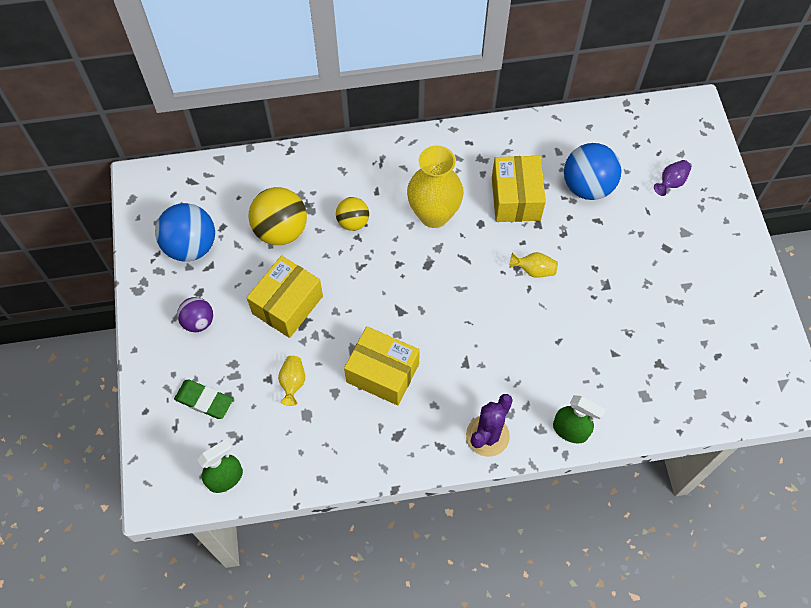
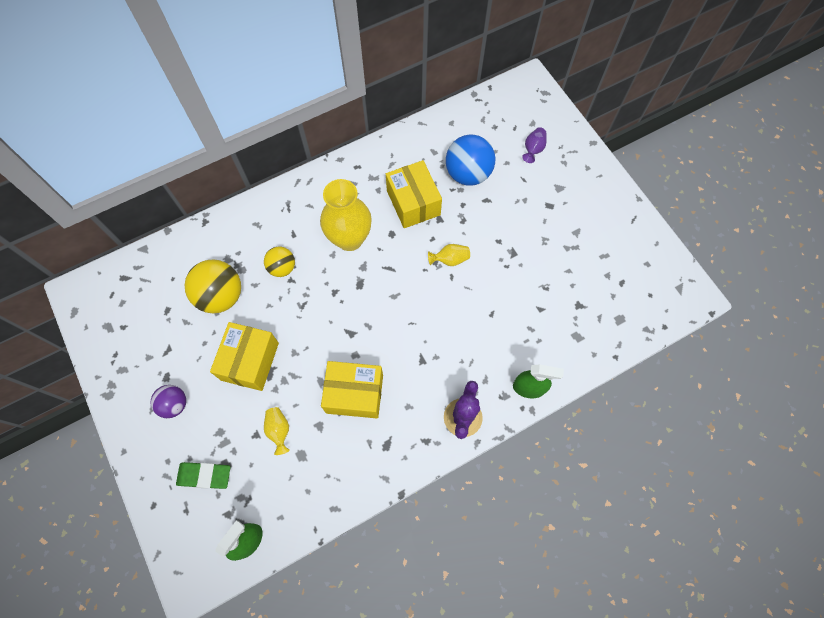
camera: 20 degrees left, 5 degrees up
(191, 246) = (144, 337): blue ball -> none

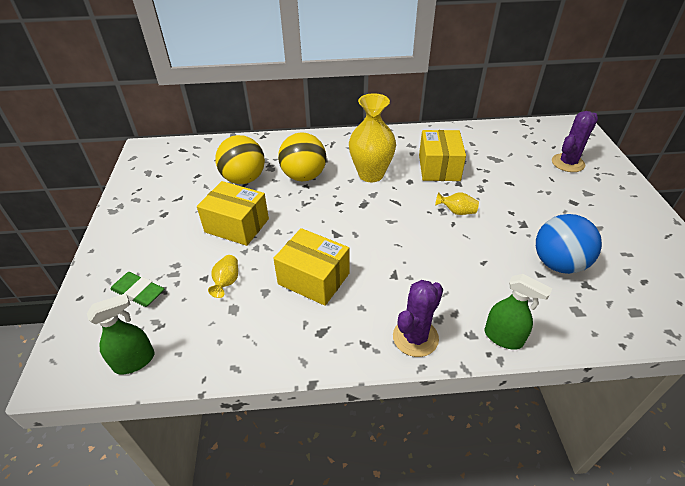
camera: 25 degrees right, 25 degrees down
(174, 404) = (155, 233): purple ball -> none
(250, 361) = (237, 225): yellow box -> yellow box turned 75 degrees clockwise
(282, 268) = (304, 176): yellow ball -> yellow ball, size x1.70
(468, 174) = (498, 163): blue ball -> blue ball (558, 263)
(533, 149) = (567, 163): purple vase -> purple cactus

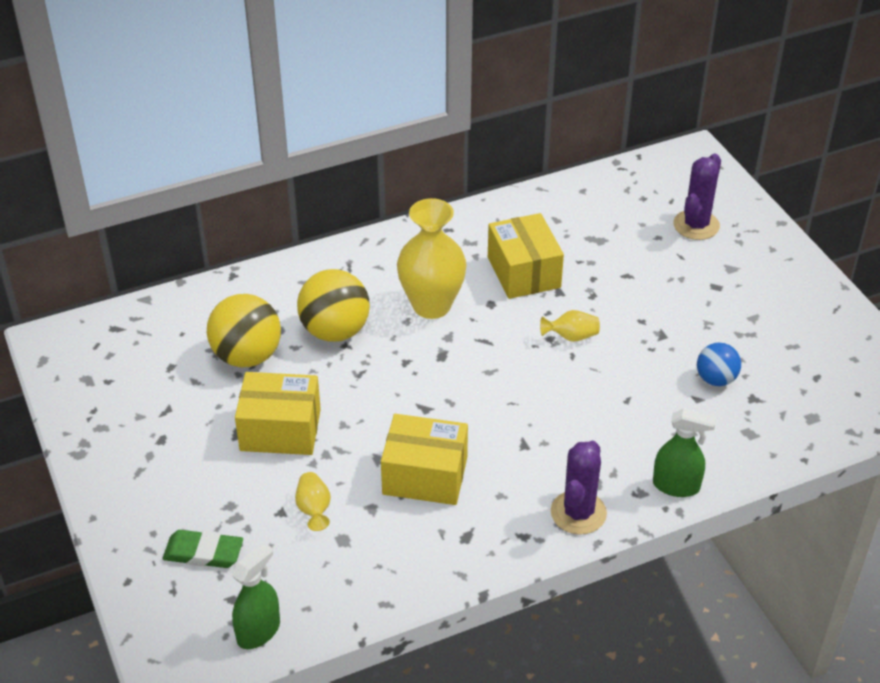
camera: 20 degrees left, 0 degrees up
(558, 263) = (716, 379): blue ball -> blue ball, size x0.59

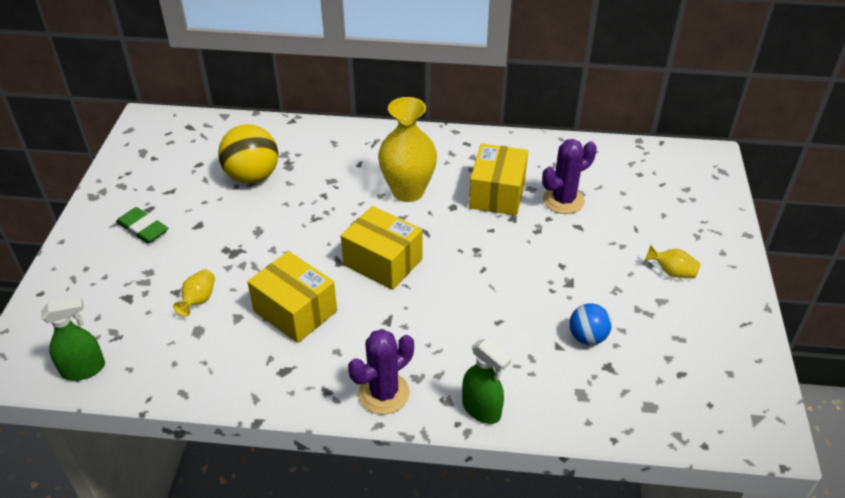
camera: 30 degrees right, 0 degrees up
(203, 552) = (102, 296): green eraser -> green eraser (143, 228)
(280, 430) = (228, 235): yellow box -> yellow box (383, 262)
(335, 331) = (325, 183): yellow ball -> none
(571, 336) = (494, 255): yellow vase -> yellow vase (672, 272)
(696, 225) = (668, 210): purple cactus -> purple cactus (563, 200)

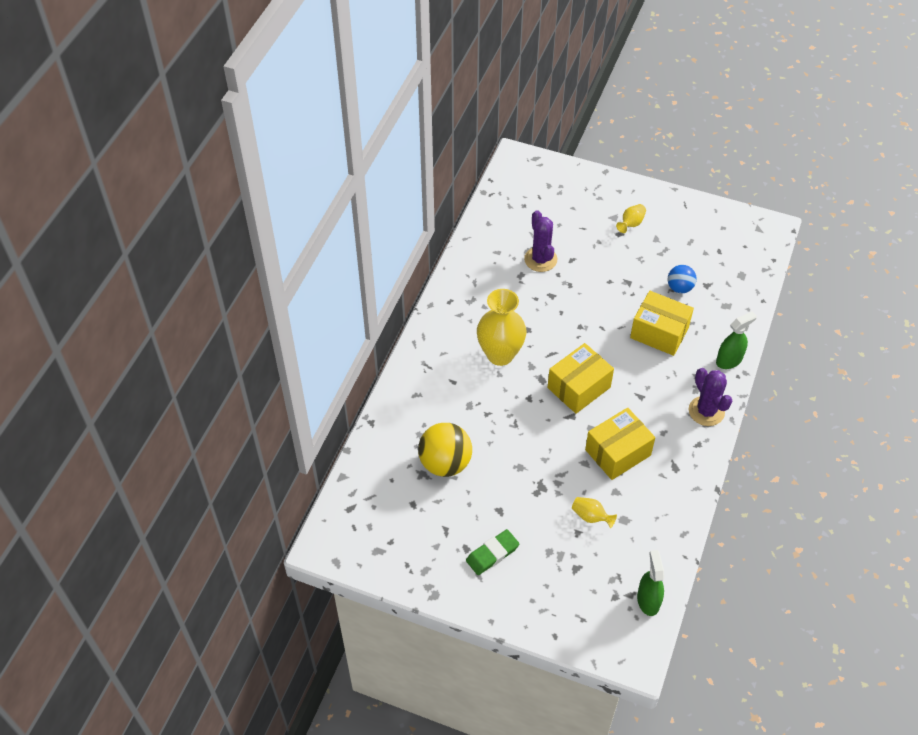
camera: 75 degrees left, 10 degrees up
(497, 193) = (520, 297): yellow box -> yellow box (659, 332)

